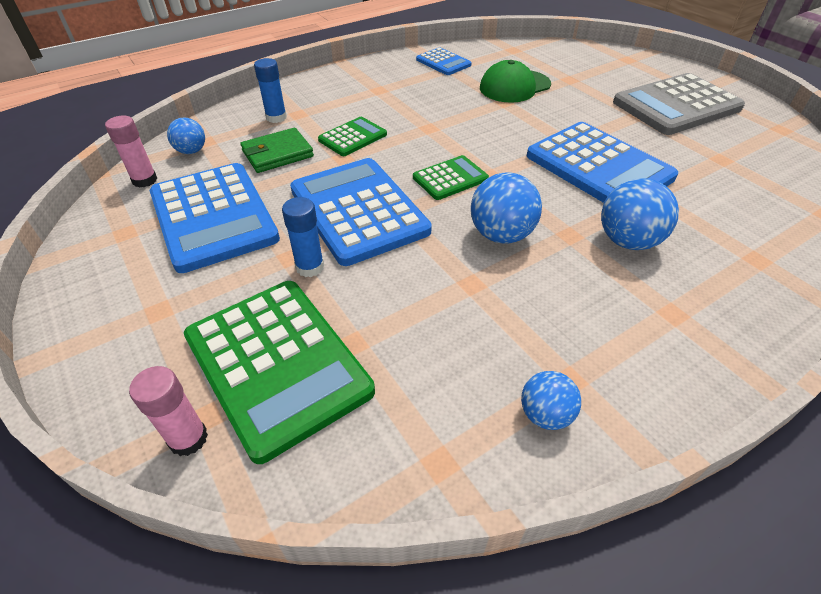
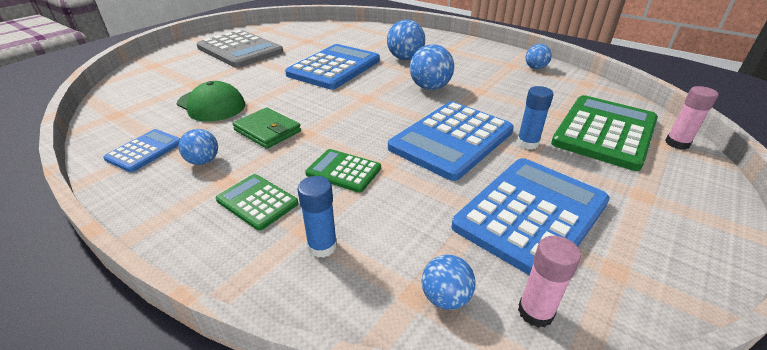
camera: 110 degrees left, 10 degrees down
(277, 154) = (403, 212): green wallet -> green wallet (267, 131)
(412, 82) = (203, 161): none -> blue ball
(450, 178) = (381, 111): green calculator -> green calculator (257, 202)

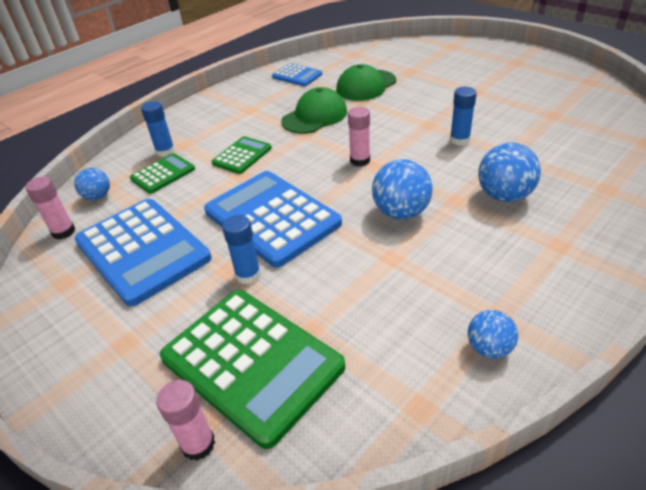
camera: 100 degrees right, 5 degrees up
(203, 161) = (276, 98): blue ball -> none
(240, 50) = (503, 78): grey calculator -> none
(257, 202) = (220, 124): green calculator -> green calculator (163, 174)
(267, 131) = (314, 116): green wallet -> green cap
(334, 68) = (459, 140): blue calculator -> blue glue stick
(360, 104) = (360, 160): none -> pink glue stick

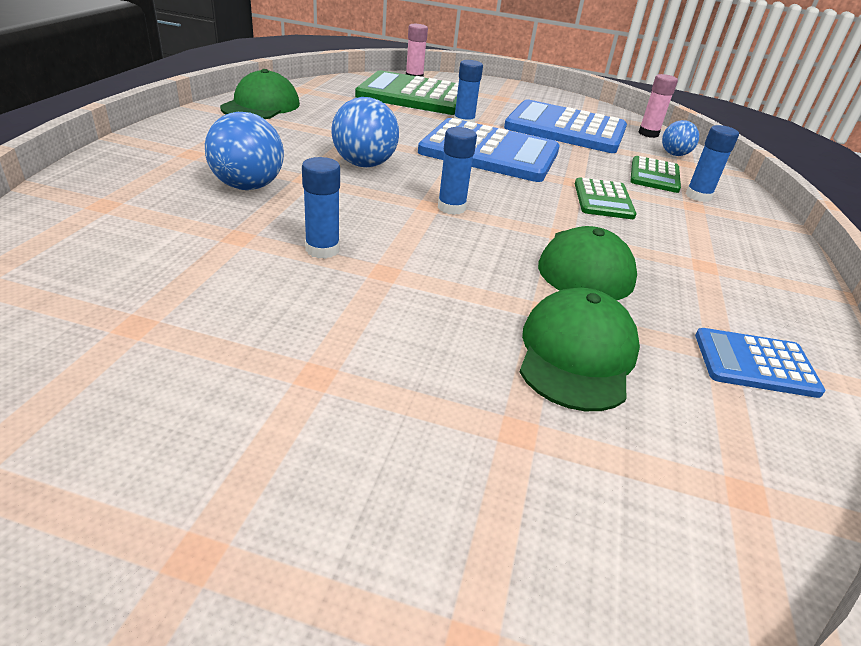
camera: 145 degrees right, 5 degrees down
(360, 160) = (451, 208): pink glue stick -> blue glue stick
(489, 348) = (261, 106): blue ball -> green cap

